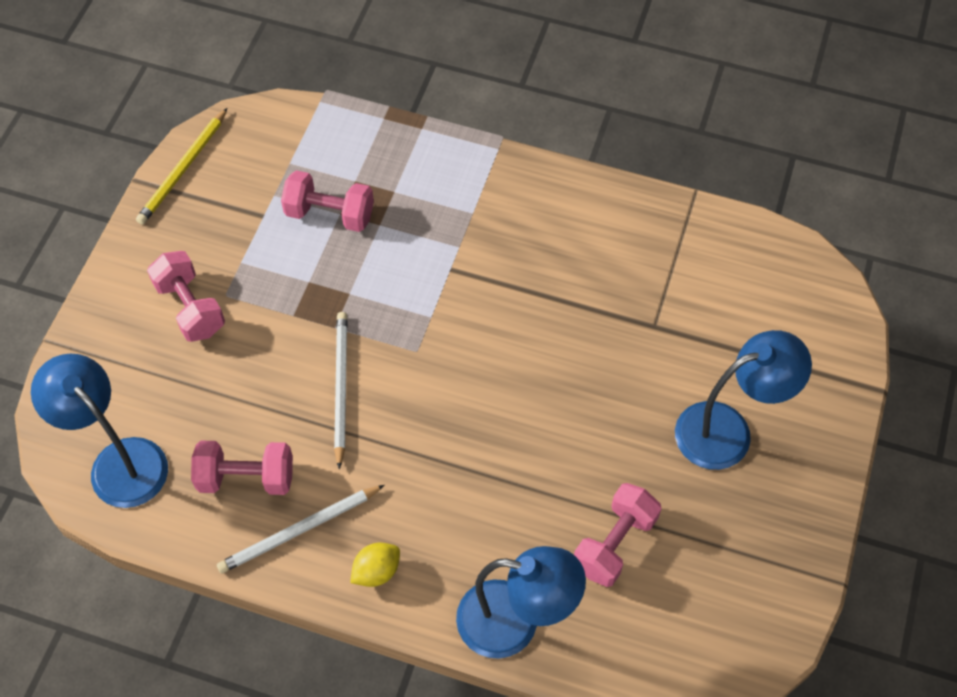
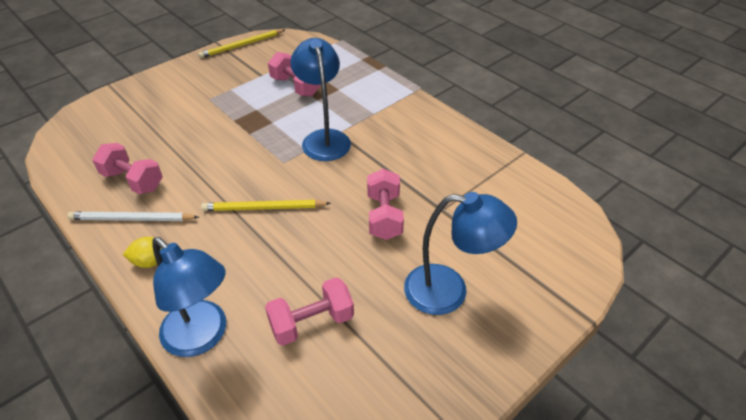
camera: 30 degrees right, 15 degrees down
(119, 461) = (82, 145): blue lamp -> blue lamp (324, 138)
(190, 308) = (187, 97): pink dumbbell -> pink dumbbell (384, 216)
(341, 387) = (225, 161): white pencil -> none
(448, 431) = (263, 208): none -> yellow pencil

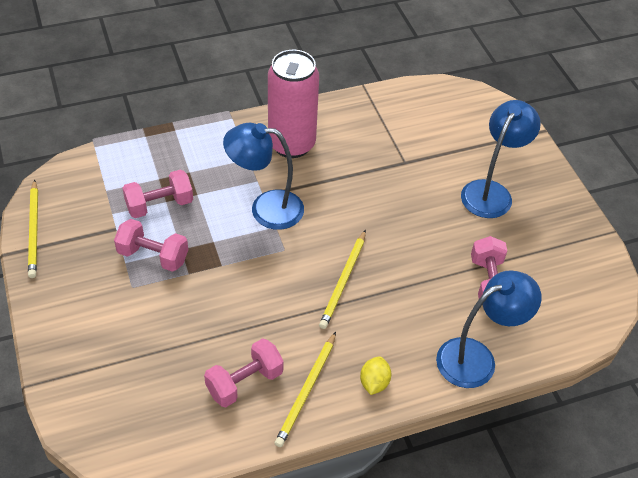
camera: 70 degrees left, 5 degrees up
(131, 219) = (306, 391): white pencil -> yellow pencil
(384, 216) = (395, 201): pink dumbbell -> pink dumbbell (153, 256)
(409, 131) = (291, 144): none -> pink can

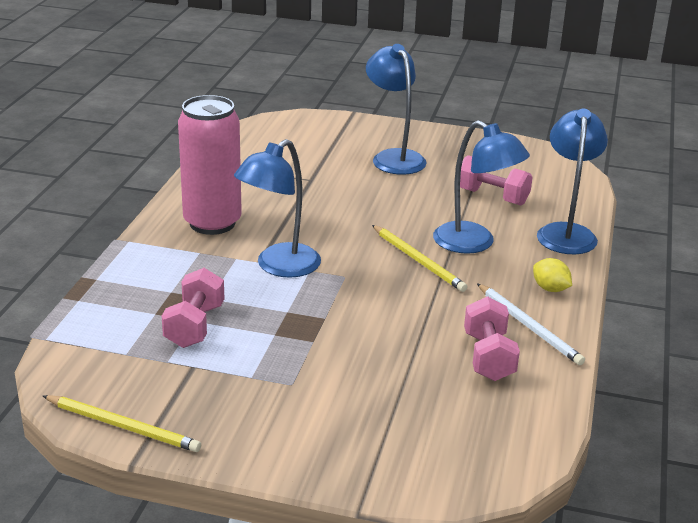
camera: 55 degrees left, 20 degrees down
(153, 256) = (263, 355): pink dumbbell -> none
(306, 391) = (529, 327): yellow pencil -> white pencil
(400, 304) = (474, 243): none -> blue lamp

